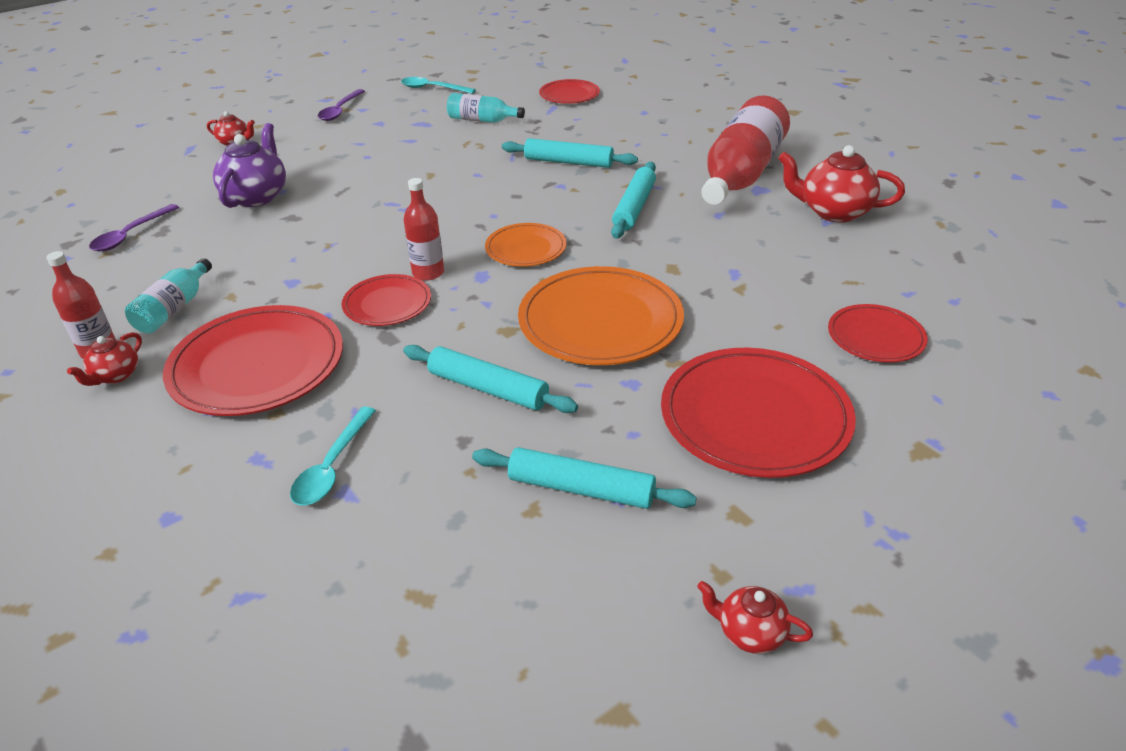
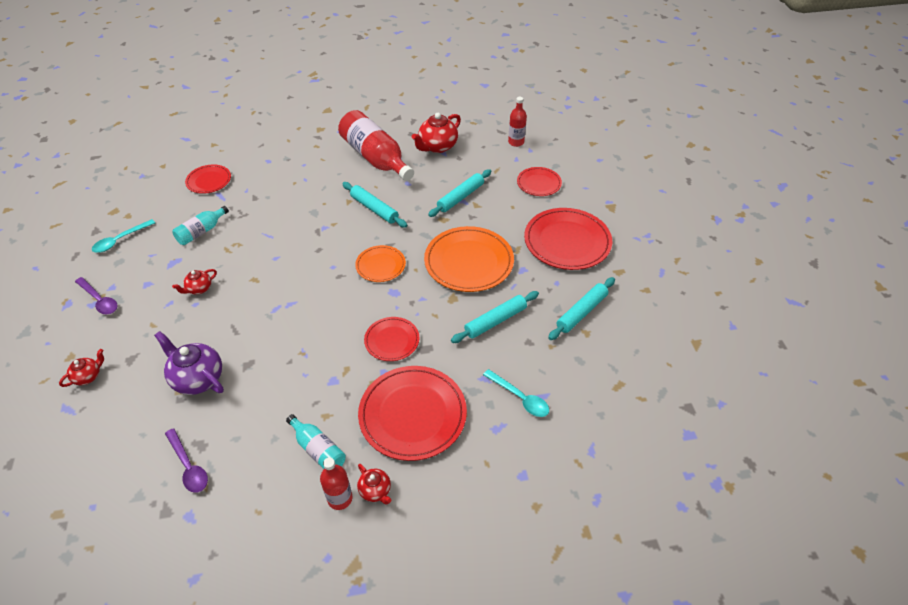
camera: 65 degrees left, 10 degrees up
(428, 273) = (373, 314): red bottle -> red bottle (516, 142)
(569, 162) = (299, 214): turquoise rolling pin -> turquoise rolling pin (460, 197)
(750, 632) = (675, 294): red teapot -> red teapot (199, 289)

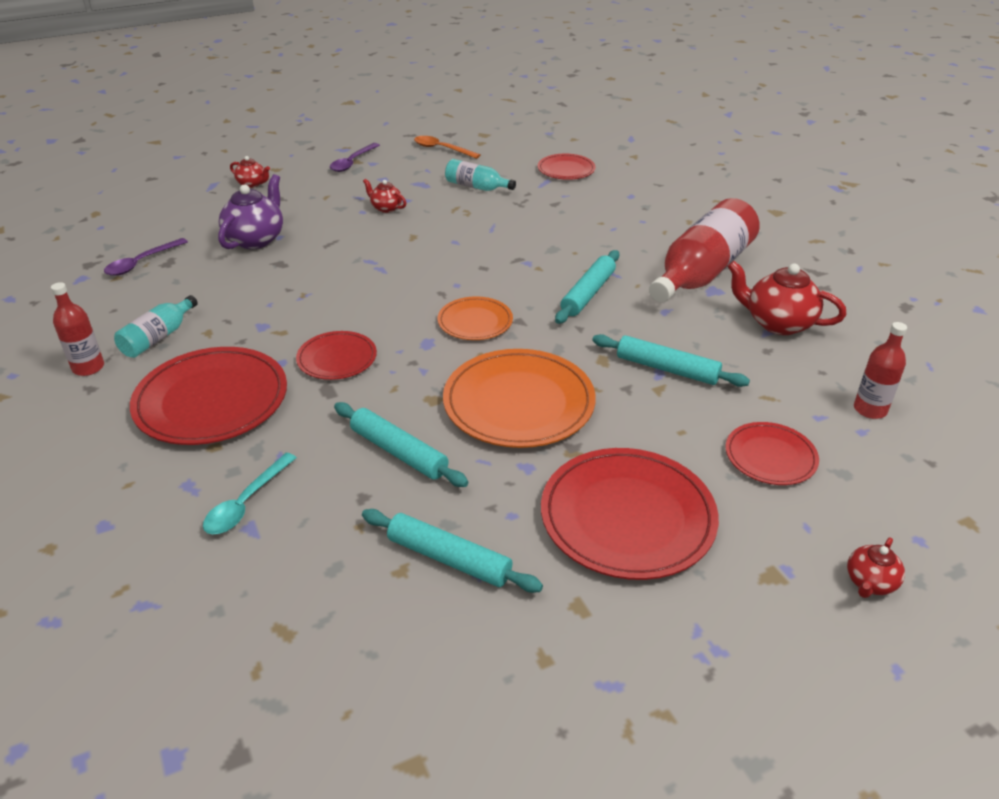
camera: 75 degrees right, 10 degrees down
(120, 240) = (441, 149): turquoise spoon -> orange spoon
(375, 490) = (95, 392): red teapot -> red teapot (870, 583)

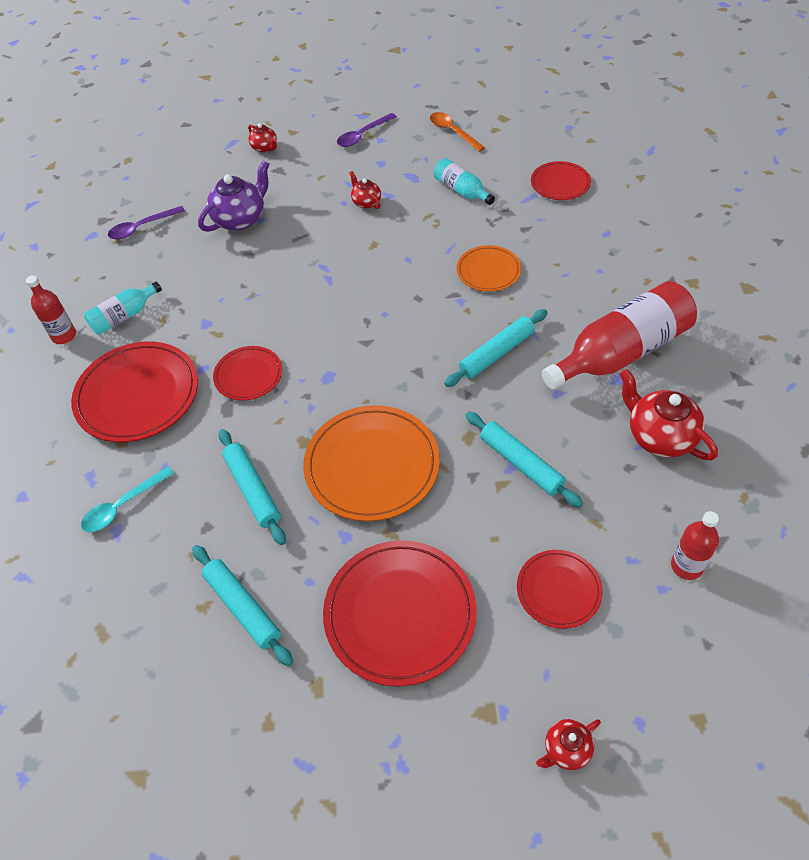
camera: 25 degrees right, 15 degrees up
(475, 322) = (379, 362): orange plate -> orange plate (488, 271)

